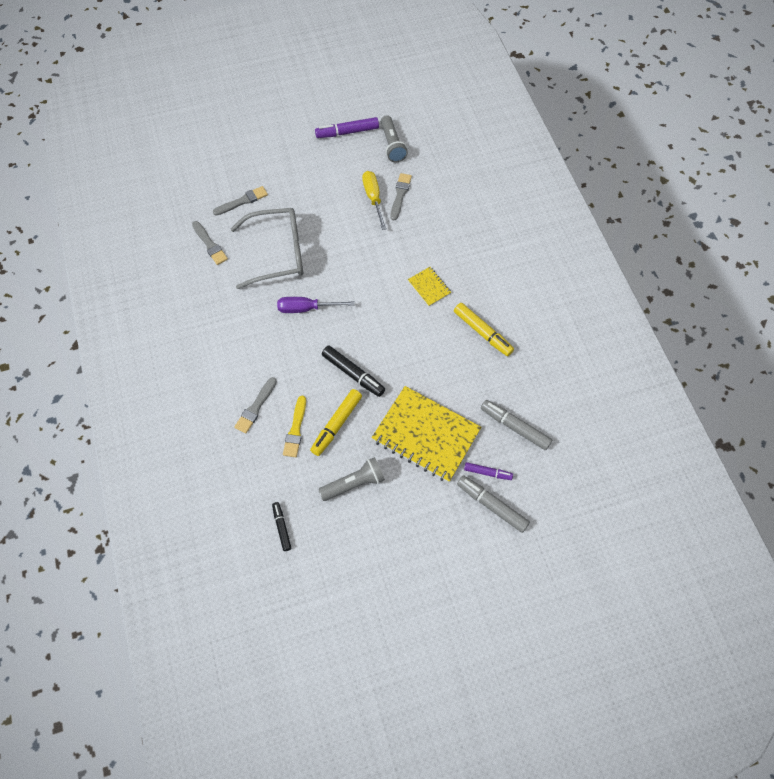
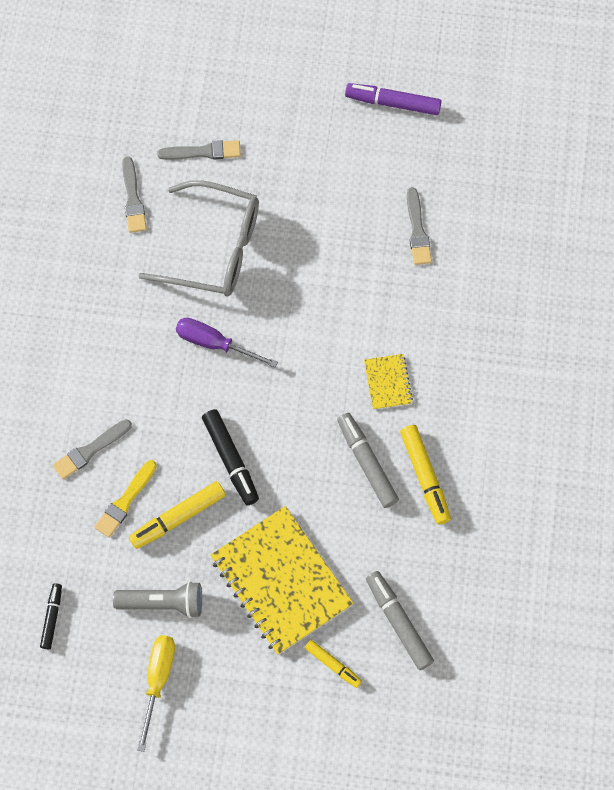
camera: 25 degrees right, 5 degrees up
(373, 198) = (378, 220): yellow screwdriver -> yellow screwdriver (158, 680)
(392, 145) = (445, 149): grey flashlight -> none
(400, 195) = (417, 230): grey brush -> grey brush turned 135 degrees clockwise
(487, 473) = (333, 665): purple marker -> yellow marker
(492, 505) = (316, 708): grey marker -> grey marker (367, 462)

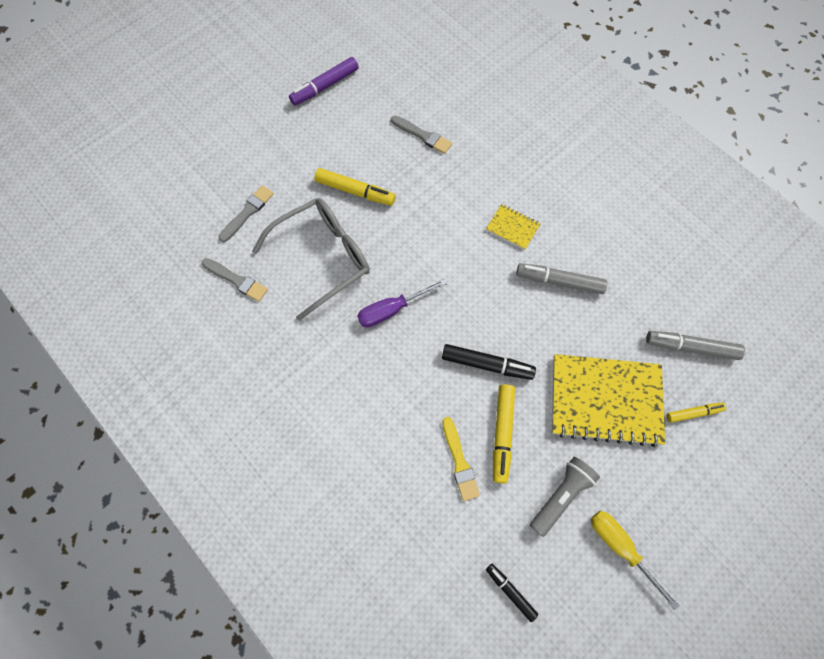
camera: 50 degrees left, 0 degrees up
(90, 450) = (399, 456): grey brush -> none
(425, 477) = (597, 255): yellow marker -> yellow marker (355, 191)

